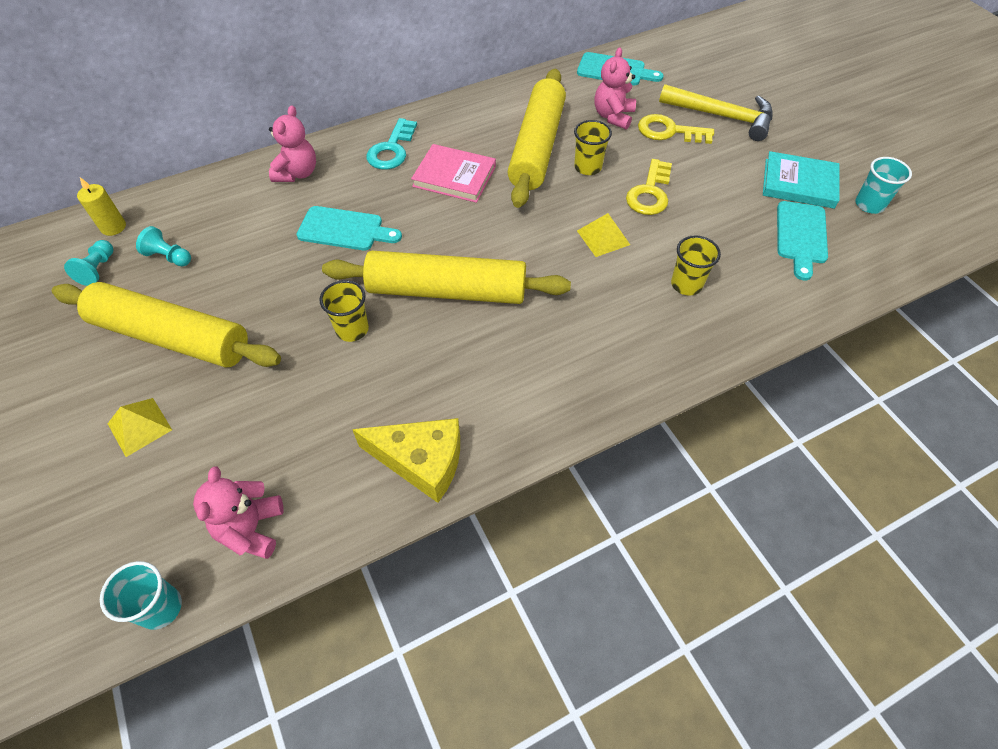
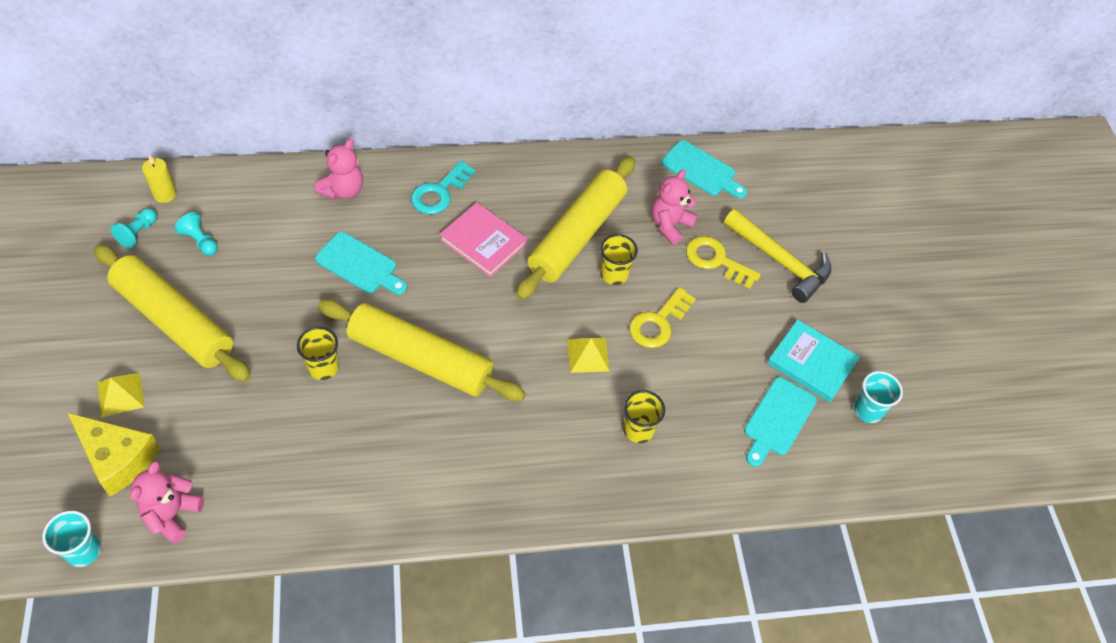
camera: 15 degrees right, 0 degrees up
(421, 461) = (326, 509): yellow cheese -> yellow cheese (117, 458)

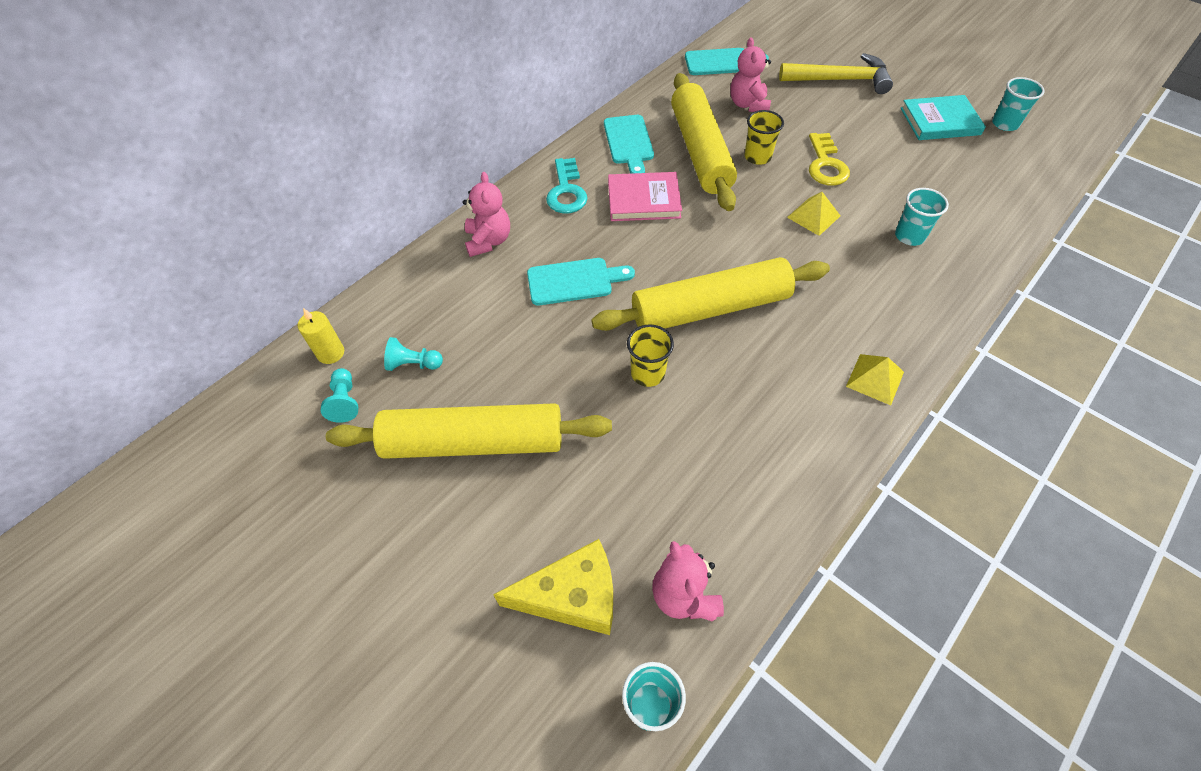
camera: 35 degrees left, 0 degrees up
(120, 394) = (503, 542): yellow pyramid -> yellow pyramid (875, 379)
(638, 430) = (909, 236): yellow cup -> turquoise cup
(716, 260) = (805, 105): yellow key -> none
(778, 419) = (971, 166): turquoise cutting board -> turquoise cutting board (629, 142)

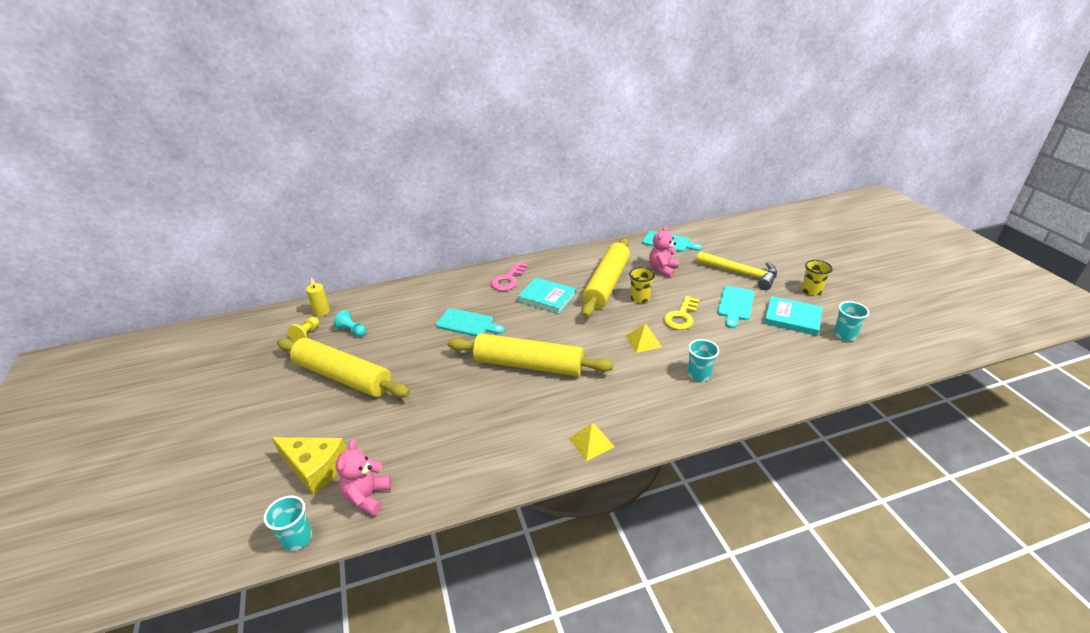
camera: 30 degrees right, 20 degrees down
(345, 401) = (306, 334): turquoise pawn -> yellow pawn
(488, 241) = (444, 289): pink teddy bear -> none
(566, 191) = (508, 279): turquoise key -> pink key
(629, 142) = (568, 267): turquoise cutting board -> turquoise cutting board (735, 305)
(643, 200) = (547, 298): pink book -> turquoise book
(647, 373) = (460, 382): yellow cup -> yellow cup (811, 291)

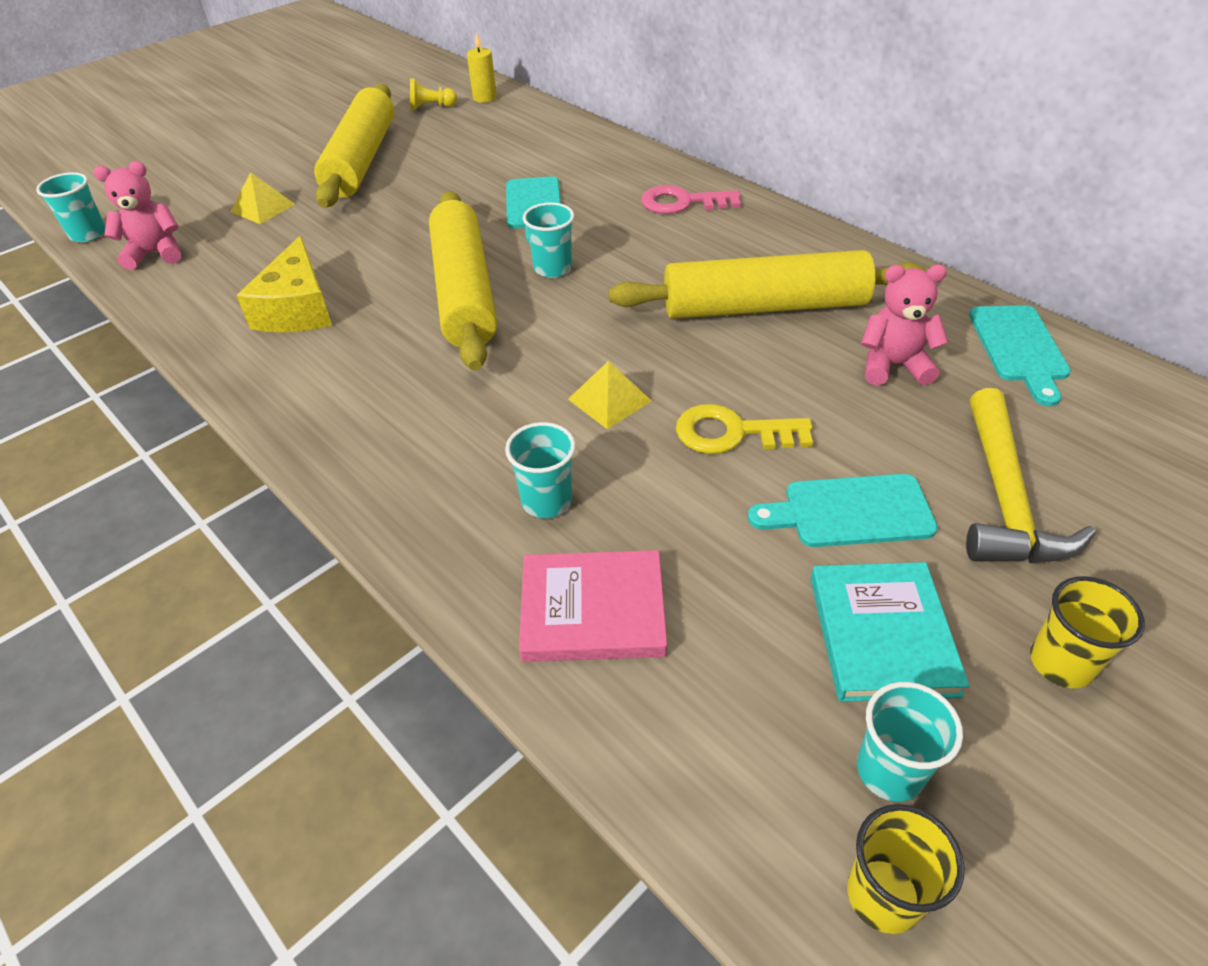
camera: 65 degrees right, 10 degrees up
(315, 468) = (195, 203): yellow cheese -> yellow cheese (297, 308)
(352, 331) = (457, 131): turquoise pawn -> none
(531, 331) = (552, 268): none -> turquoise cup
(547, 298) = (662, 255): turquoise book -> none
(591, 442) = (304, 408): yellow pyramid -> yellow pyramid (263, 208)
(640, 298) = (752, 360): yellow cup -> yellow cup (883, 895)
(763, 378) = (592, 610): none -> pink book

